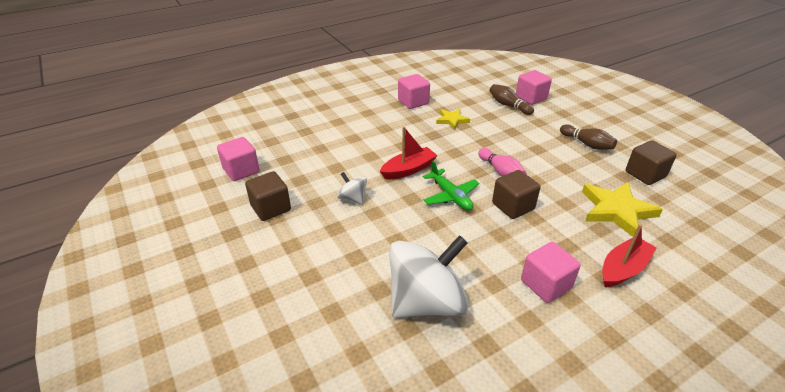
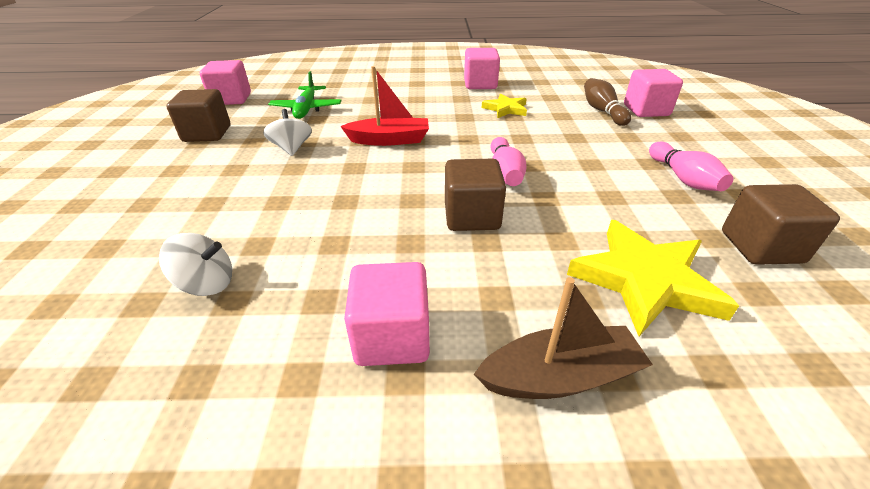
camera: 30 degrees right, 0 degrees up
(426, 302) = (207, 283): white spinning top -> white spinning top, size x0.45
(450, 196) = (403, 179): green plane -> green plane (306, 109)
(587, 144) = (683, 178): brown bowling pin -> pink bowling pin
(623, 269) = (560, 376): red boat -> brown boat

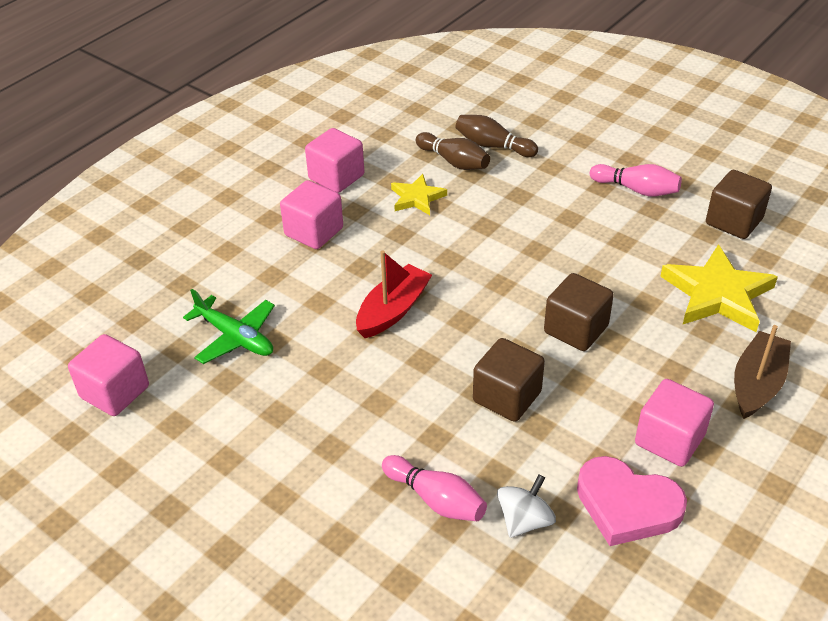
camera: 50 degrees left, 5 degrees up
(207, 134) = (208, 445): brown cube -> brown cube (507, 397)
(268, 345) = (627, 505): none -> pink heart
(292, 148) = (331, 388): white spinning top -> none
(504, 173) = (533, 274): pink bowling pin -> pink bowling pin (436, 499)
(561, 106) = (454, 161): none -> brown bowling pin
(646, 110) = (521, 122): pink cube -> pink cube (314, 232)

